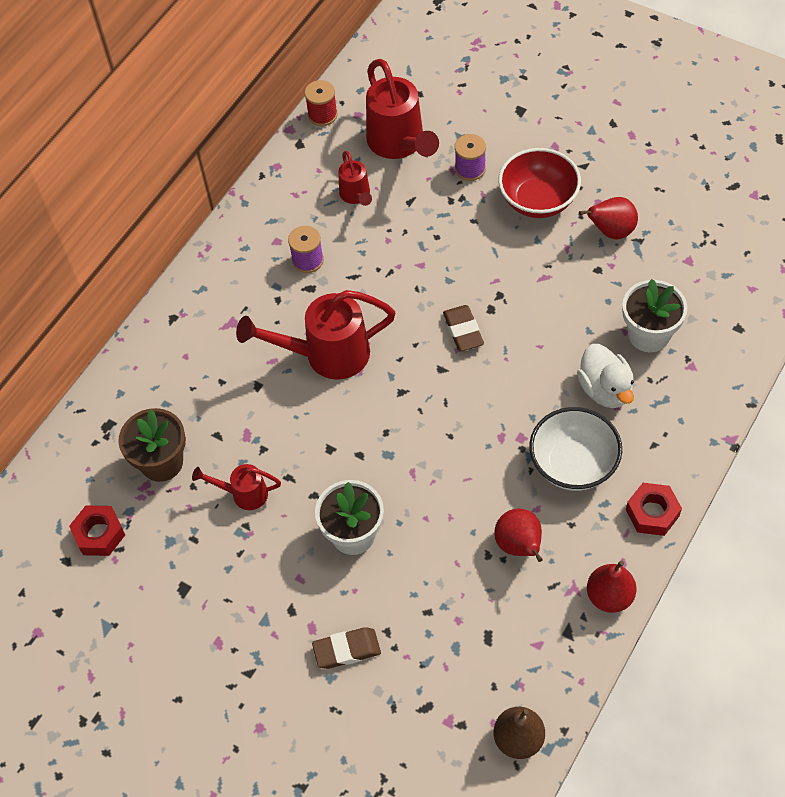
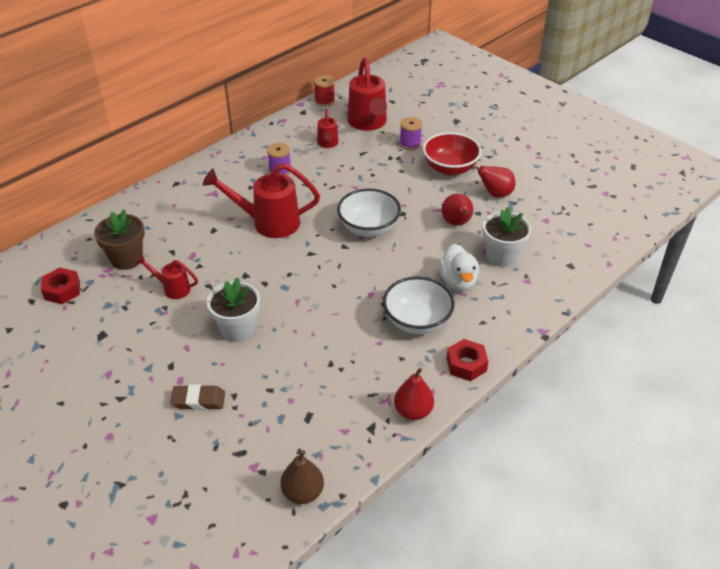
camera: 10 degrees right, 15 degrees down
(463, 331) = (368, 228): brown eraser -> white bowl
(519, 546) = (356, 363): red pear -> red pear (457, 223)

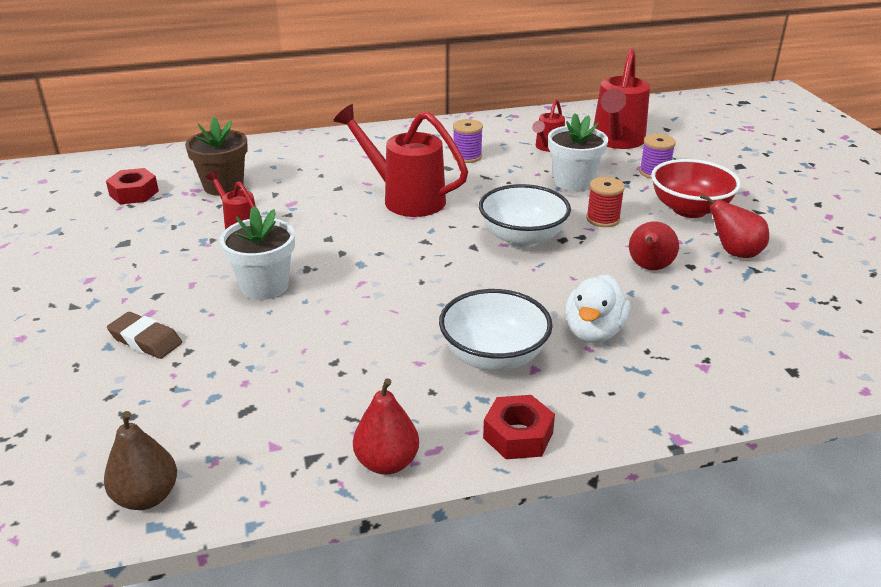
camera: 30 degrees right, 10 degrees down
(324, 101) = (581, 110): red spool -> red spool (603, 219)
(502, 256) = (686, 324): white flower pot -> white flower pot (573, 182)

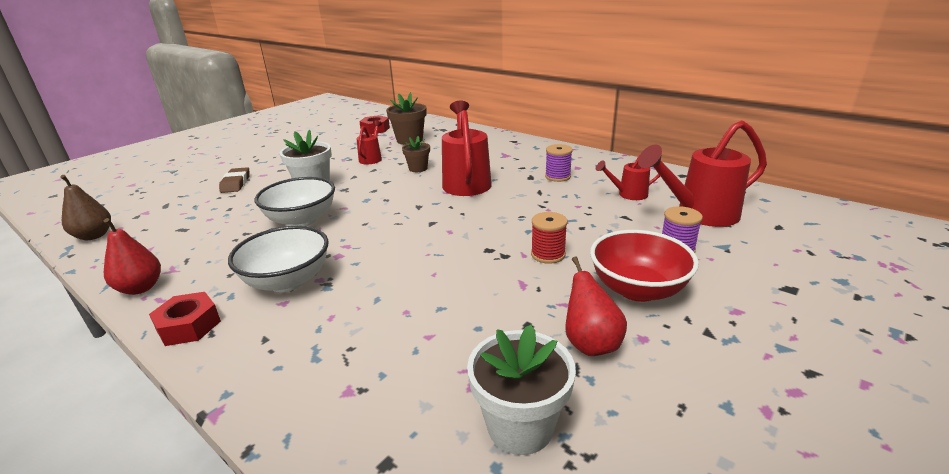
camera: 55 degrees right, 5 degrees down
(325, 210) = (418, 168): none -> brown flower pot
(522, 238) = (468, 234): white bowl -> white bowl (302, 220)
(573, 182) = (590, 222): white flower pot -> white flower pot (520, 426)
(593, 332) = (357, 311): white duck -> none
(649, 268) = (494, 303): red pear -> none

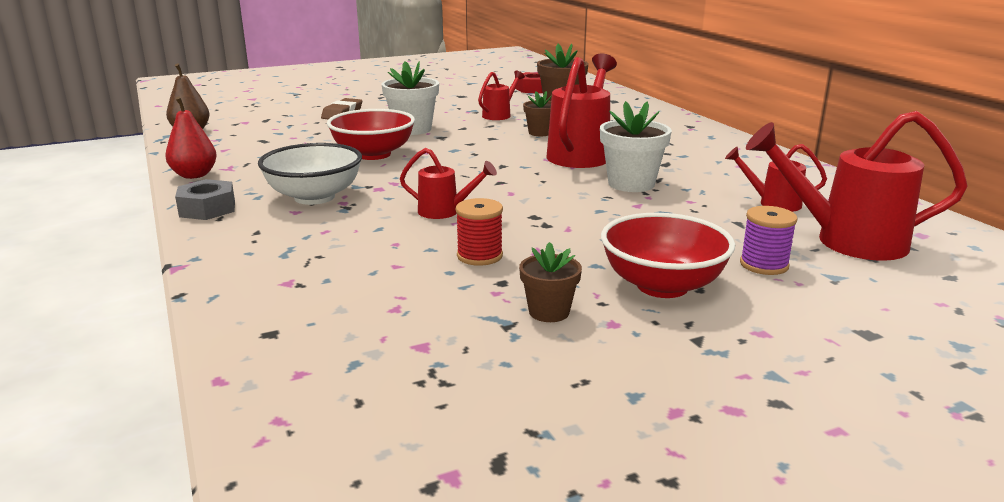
camera: 25 degrees right, 5 degrees down
(189, 326) = (207, 209): red nut -> grey nut
(302, 220) = (373, 154): white bowl -> red bowl
(416, 265) = (445, 212): none -> red watering can
(520, 426) = (406, 345): white flower pot -> white flower pot (631, 184)
(548, 254) = (595, 234): red spool -> red spool (479, 256)
(557, 176) = (701, 169): purple spool -> none
(590, 343) = (549, 312): red pear -> brown flower pot

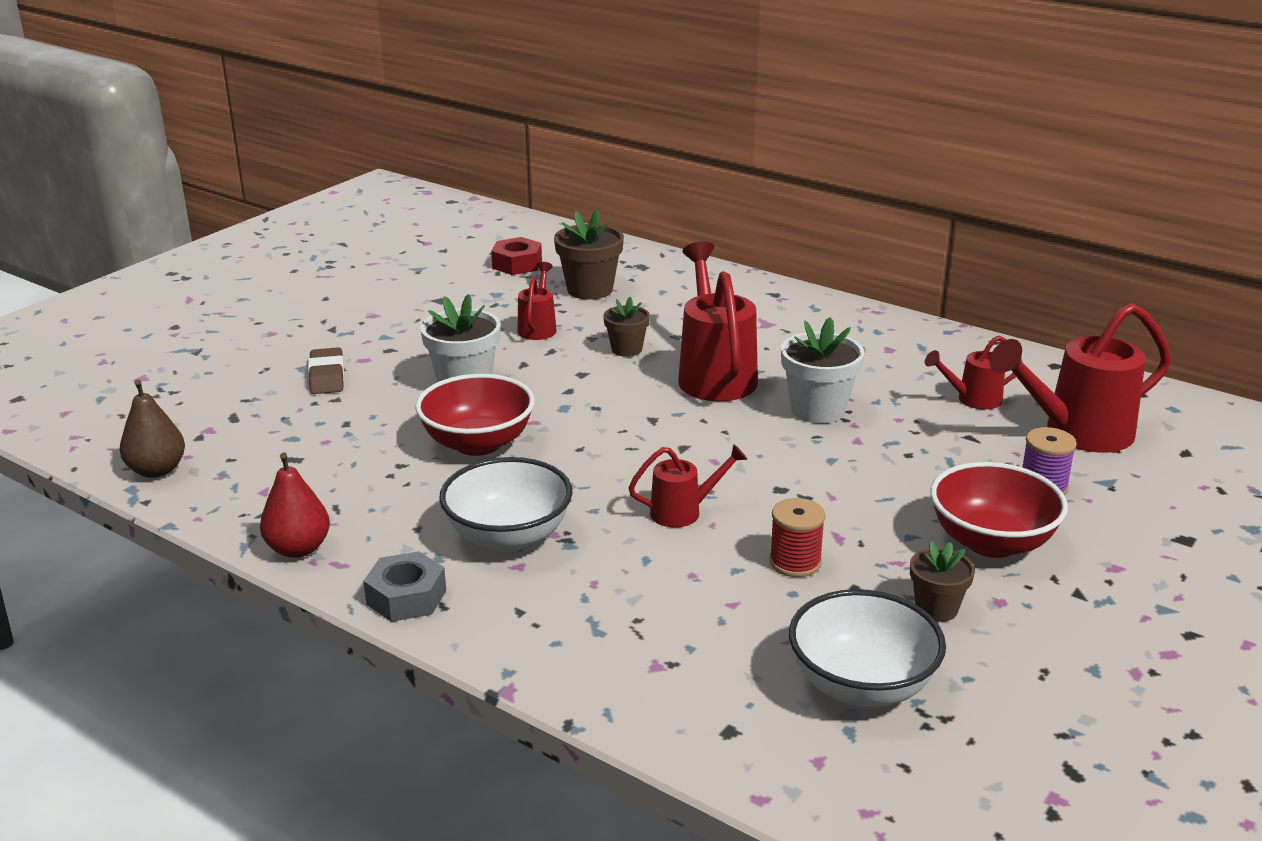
camera: 30 degrees left, 5 degrees up
(410, 339) = (861, 685): none -> white bowl

